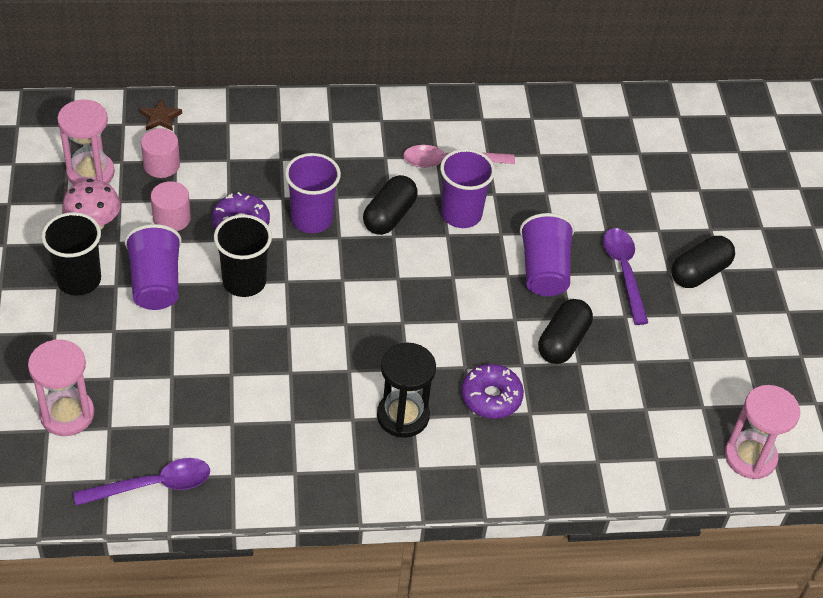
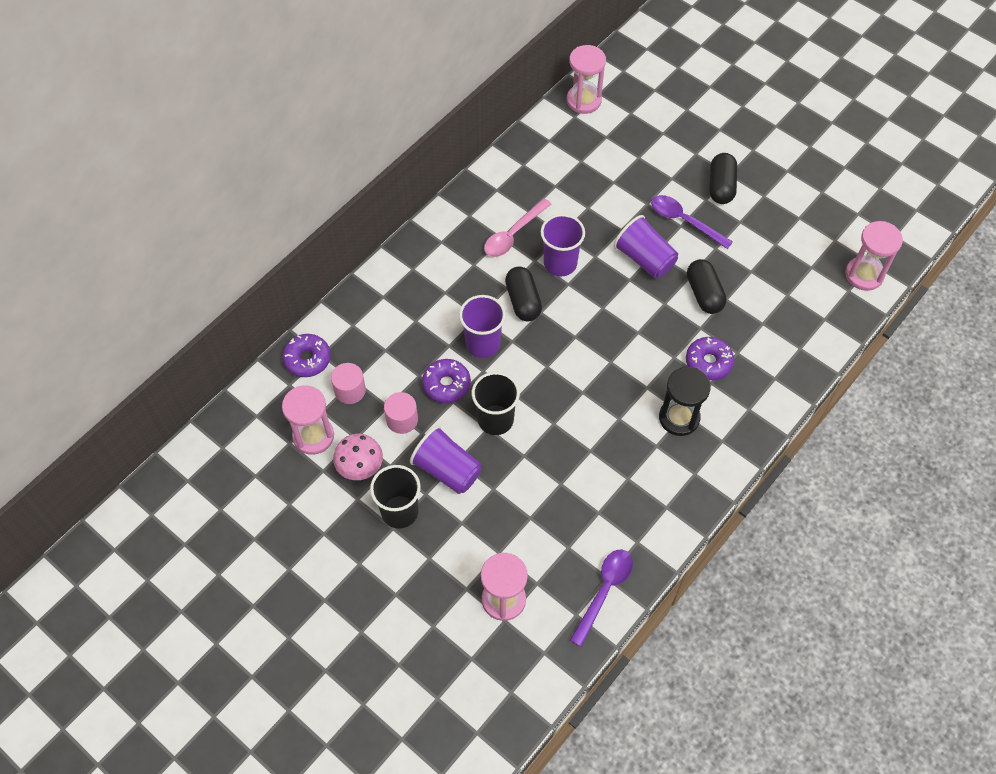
camera: 40 degrees left, 10 degrees up
(160, 118) = (307, 359): brown star -> purple donut
(656, 111) = (583, 100): none -> pink hourglass

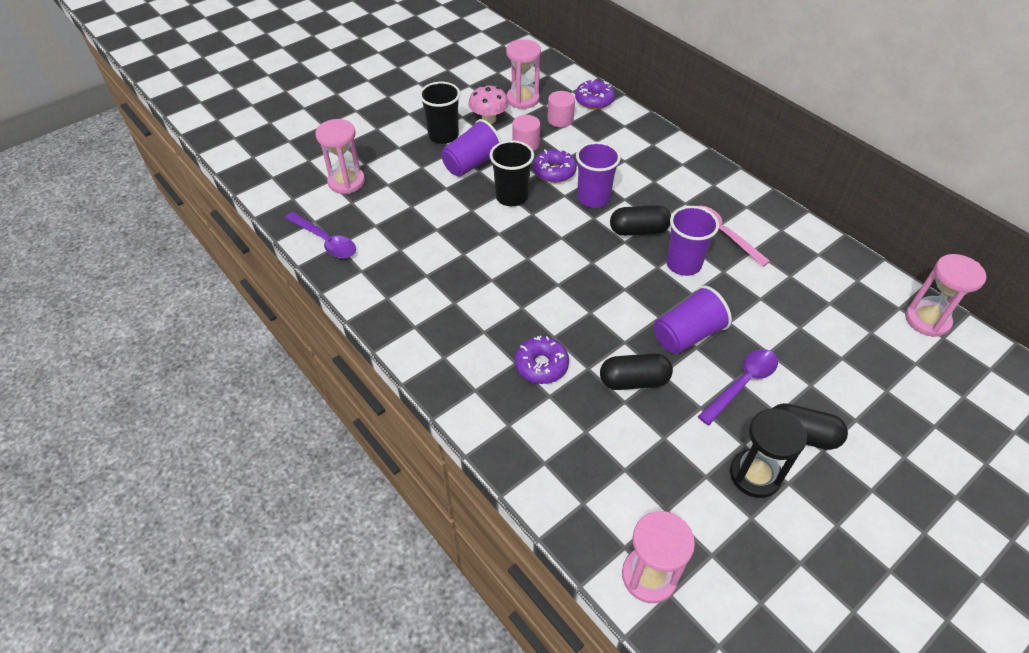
camera: 100 degrees right, 10 degrees down
(679, 418) = (480, 326): black hourglass -> black hourglass (755, 475)

